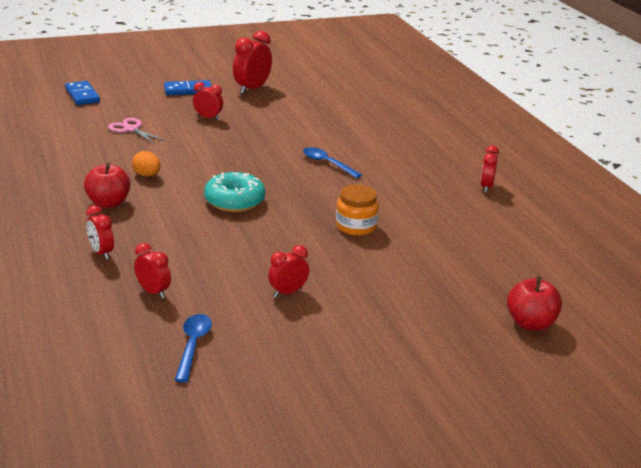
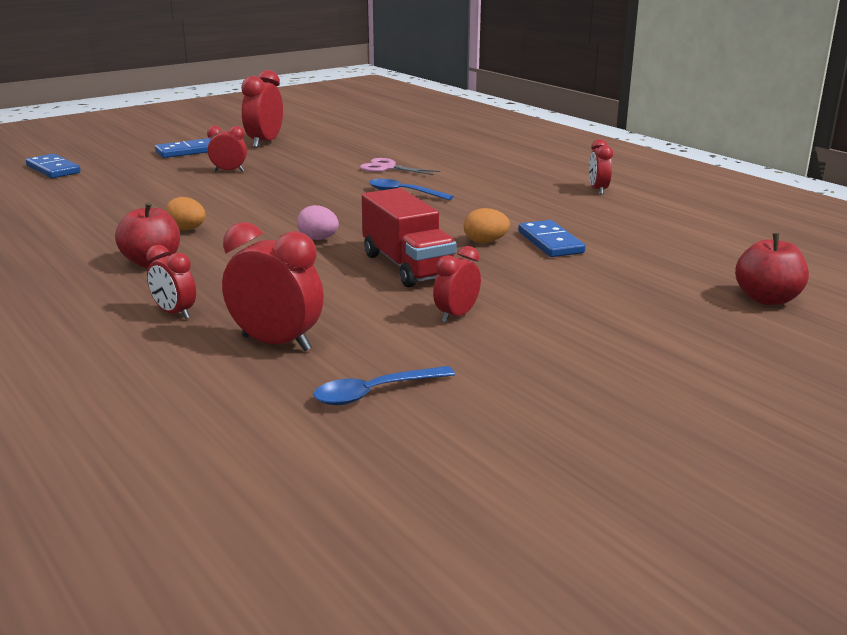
camera: 15 degrees left, 5 degrees down
(131, 129) = (137, 191): pink scissors -> pink scissors (387, 168)
(153, 292) = (276, 343): red clock -> red clock, size x1.67
(193, 345) = (375, 393): blue spoon -> blue spoon turned 105 degrees counterclockwise
(234, 201) = (318, 239): turquoise donut -> pink egg
(282, 240) = (407, 266): none -> red truck
(356, 226) = (485, 242): orange jar -> orange egg
(405, 236) = (550, 242): none -> blue domino

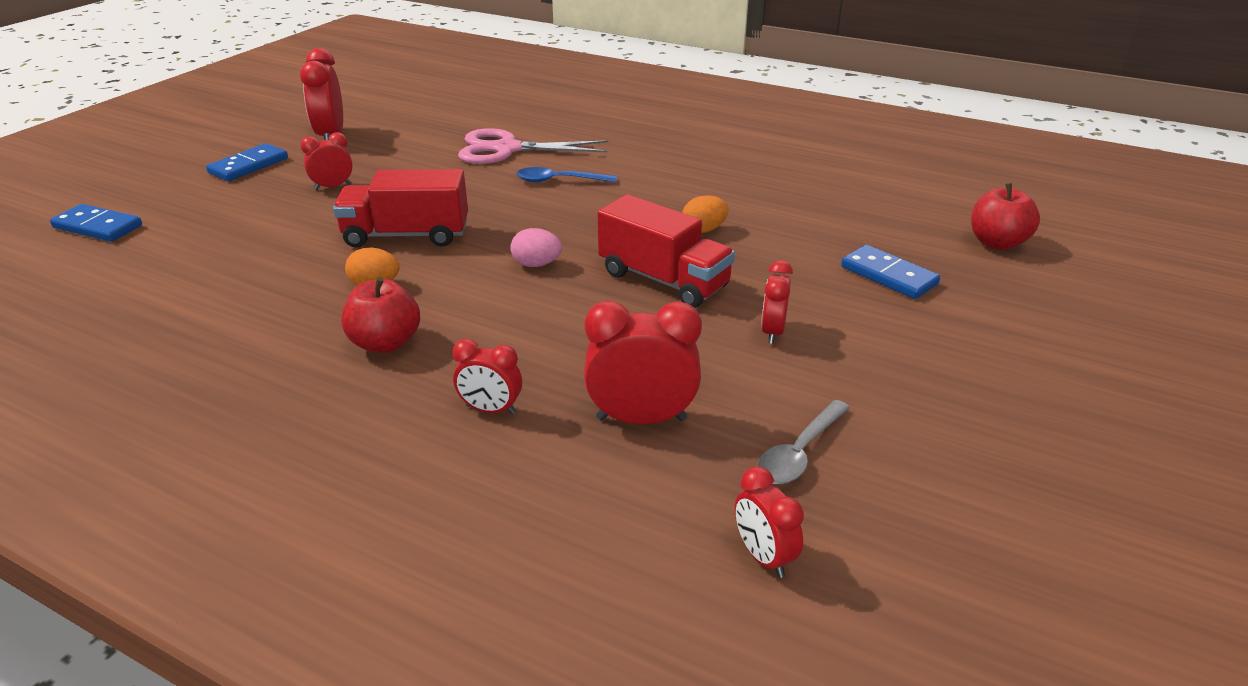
camera: 25 degrees left, 10 degrees up
(245, 206) = (406, 235): none -> red truck
(375, 393) = (799, 453): blue spoon -> grey spoon
(387, 168) = (507, 149): pink scissors -> pink scissors, size x1.67
(550, 242) = (762, 217): blue domino -> blue domino (889, 275)
(598, 190) = (738, 141): red clock -> red clock (763, 556)

